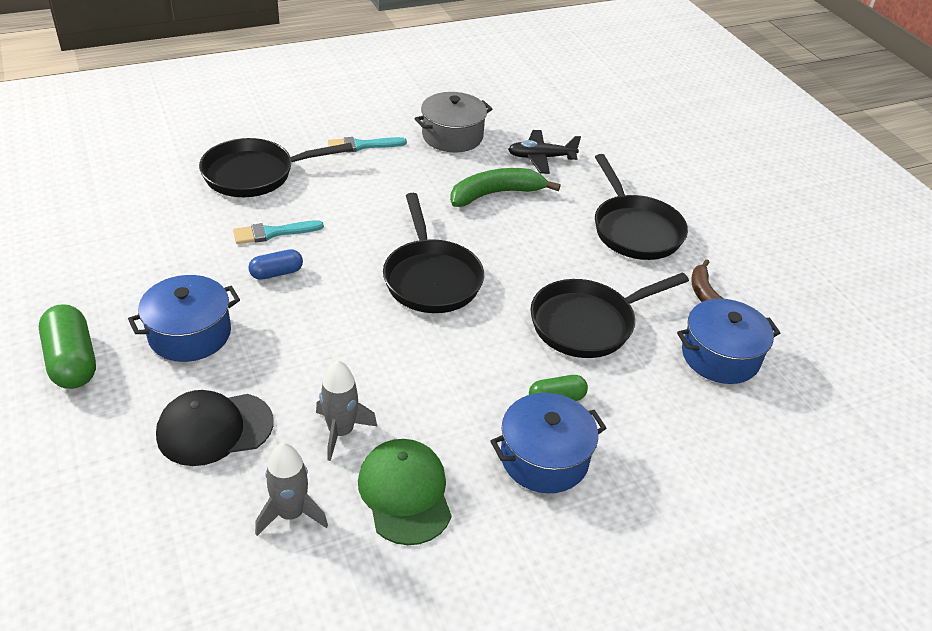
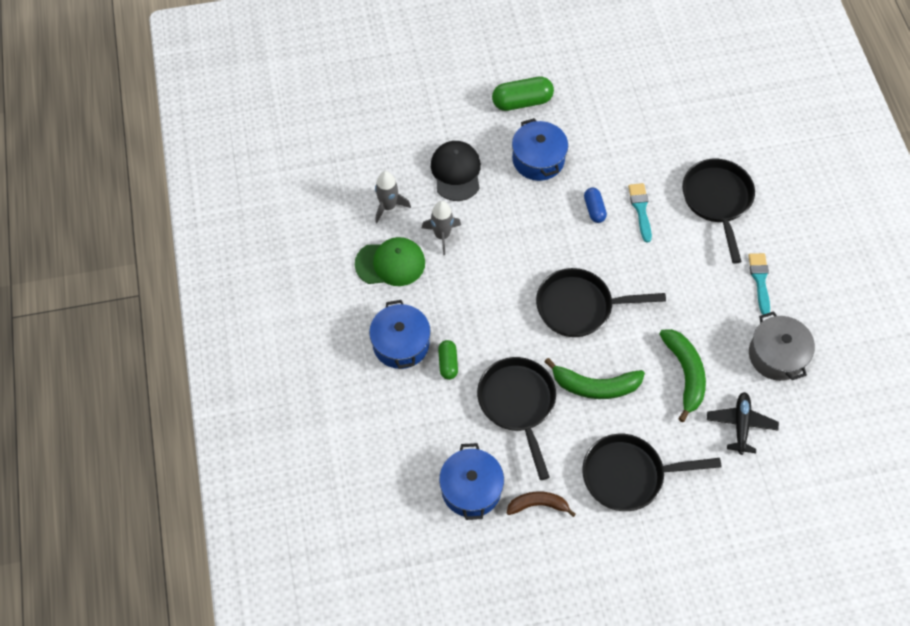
camera: 105 degrees right, 20 degrees up
(537, 259) = (595, 386): none -> green banana

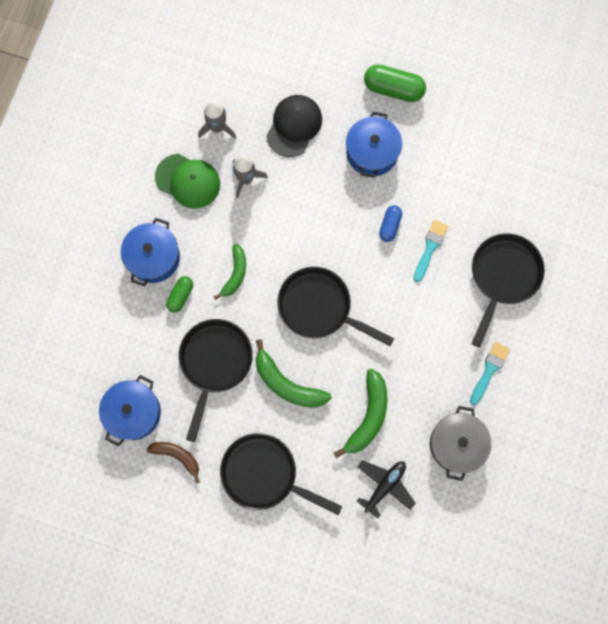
camera: 30 degrees right, 15 degrees up
(485, 318) = (235, 274): none -> green banana

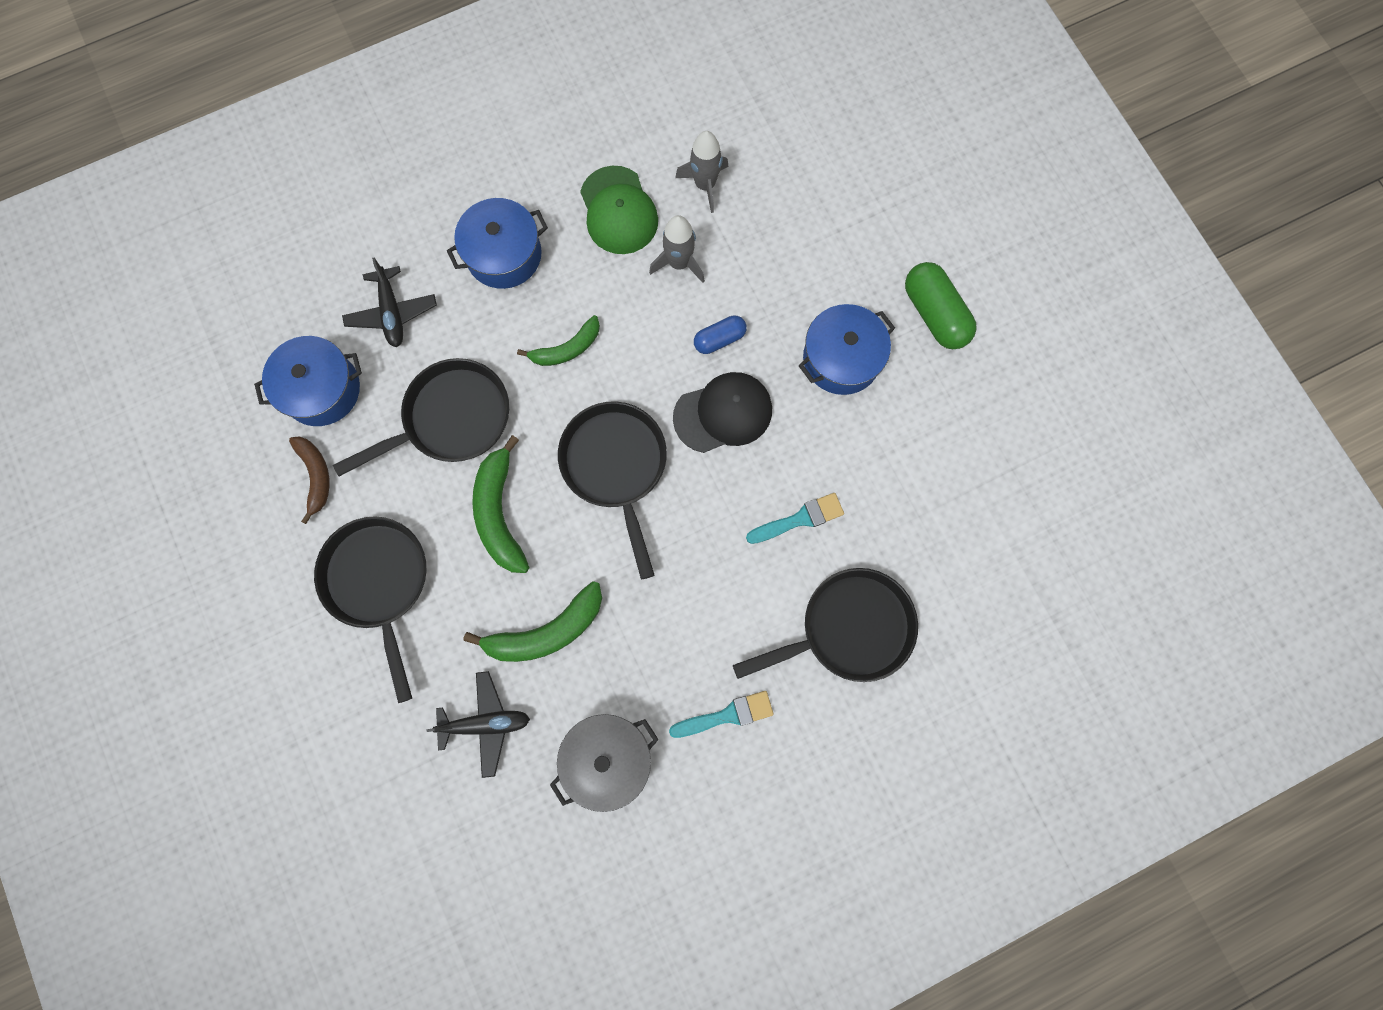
camera: 45 degrees right, 0 degrees up
(127, 340) = (392, 312): none -> black plane
(180, 296) = (490, 319): green capsule -> none
(294, 126) = (786, 255): black cap -> black cap (723, 413)
(390, 226) = (780, 454): blue capsule -> blue capsule (719, 339)

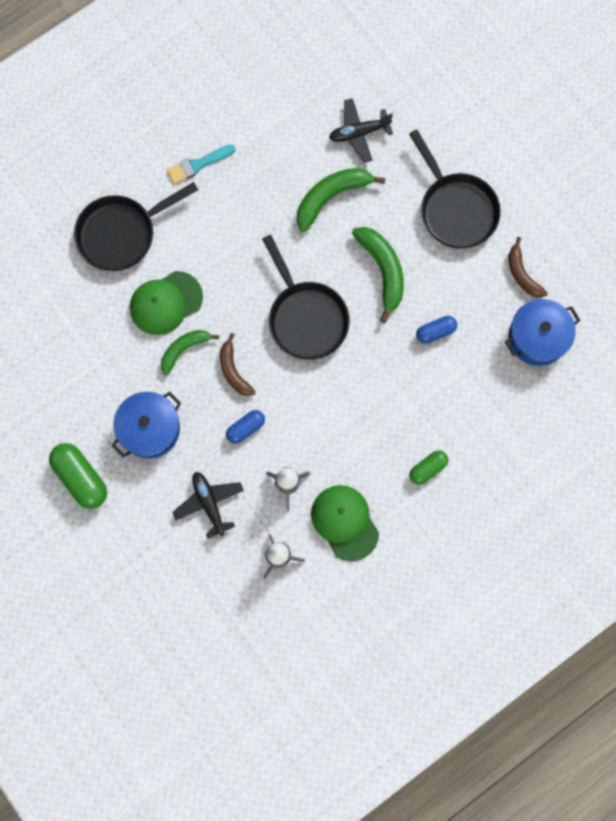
camera: 170 degrees right, 0 degrees up
(392, 312) = (502, 406): black plane -> black plane (209, 503)
(451, 419) = (435, 332): black pan -> blue capsule
(504, 254) = (427, 468): blue pot -> green capsule
(567, 349) = (361, 400): green banana -> green banana (184, 349)
(607, 759) = (273, 125): grey pot -> none
(723, 413) = (233, 371): black cap -> brown banana
(799, 519) = (166, 303): turquoise brush -> green cap

